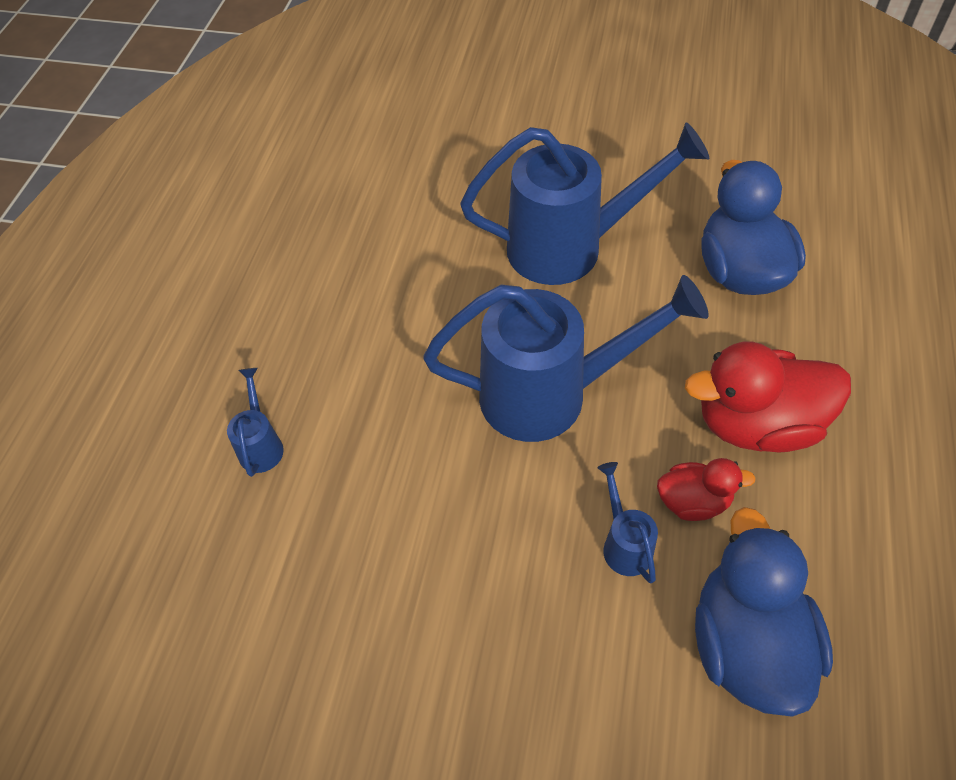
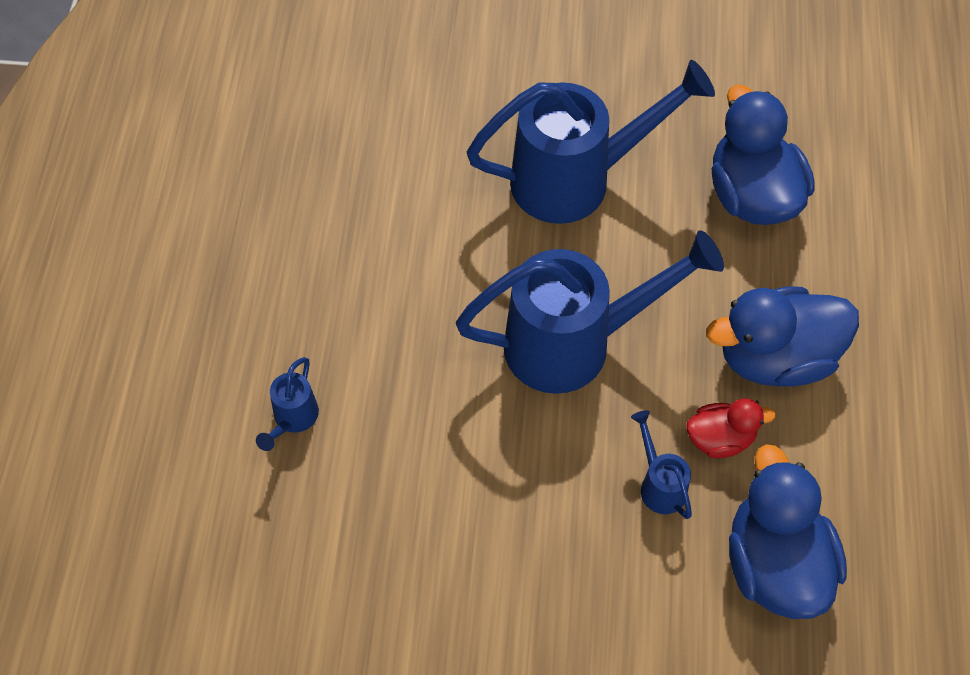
camera: 10 degrees left, 5 degrees up
(261, 445) = (293, 419): blue watering can -> blue watering can turned 150 degrees counterclockwise
(757, 424) = (775, 357): red duck -> blue duck

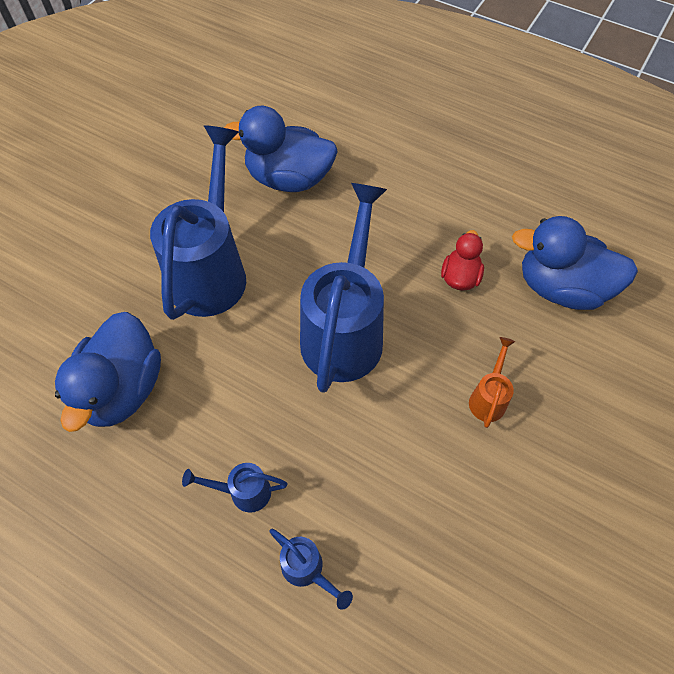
camera: 65 degrees left, 0 degrees up
(568, 526) = (488, 398): none -> orange watering can
(659, 485) = (479, 327): blue watering can -> blue watering can (243, 492)
(775, 357) = (415, 221): blue duck -> blue duck (122, 389)

